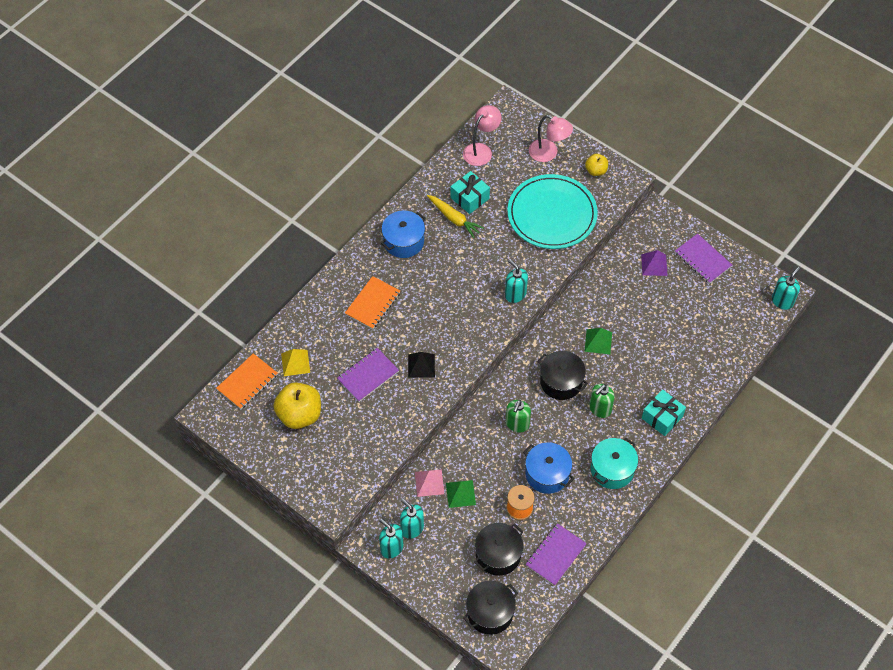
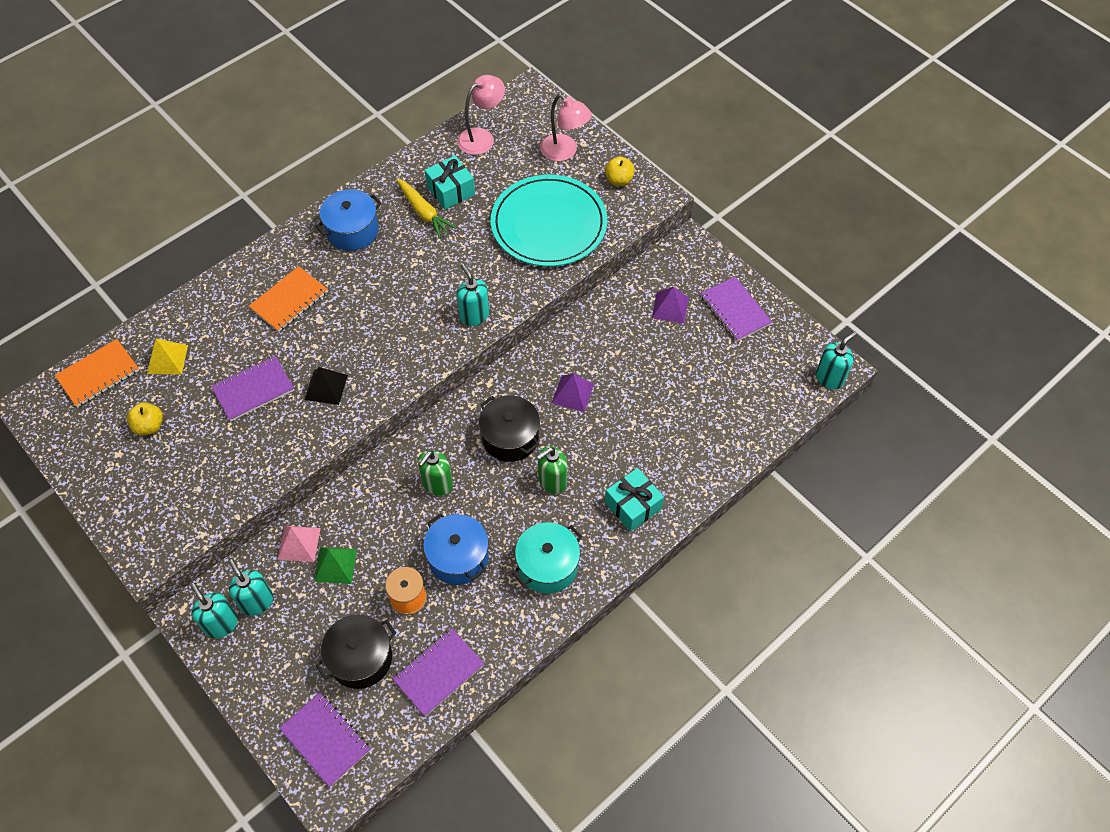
camera: 10 degrees right, 0 degrees up
(299, 415) = (149, 426): yellow apple -> yellow apple, size x0.54
(490, 613) = (325, 740): black pot -> purple notebook
(598, 341) = (572, 393): green pyramid -> purple pyramid

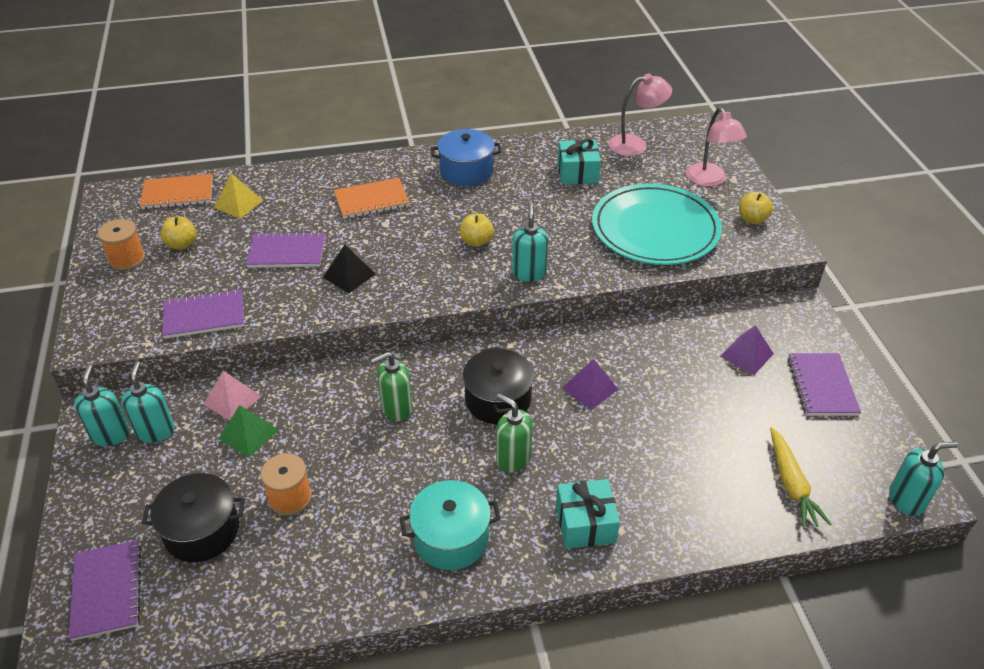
camera: 30 degrees right, 15 degrees down
(110, 464) = (127, 259): none -> orange spool
(411, 303) = (476, 241): none -> yellow apple
(424, 212) = (540, 180): yellow carrot -> yellow carrot (791, 484)
(439, 673) = (263, 586): purple notebook -> purple notebook (204, 316)
(458, 557) = (366, 484): blue pot -> none
(552, 481) = (513, 459): green soap dispenser -> green soap dispenser turned 45 degrees clockwise

